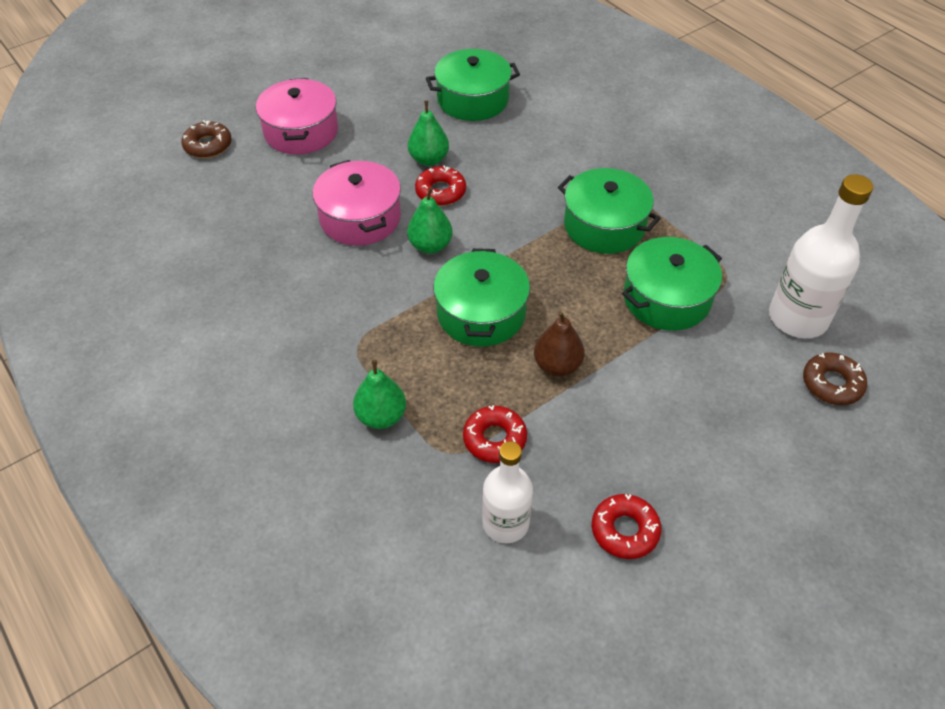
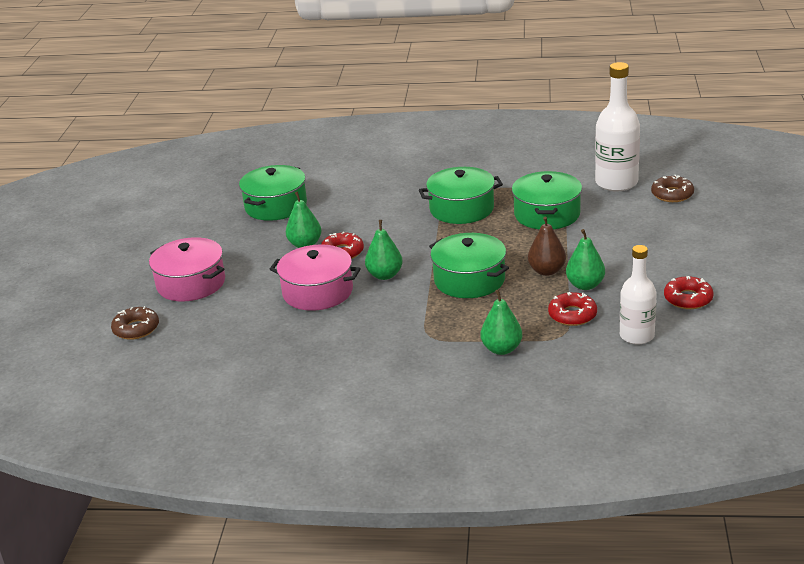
camera: 45 degrees left, 20 degrees down
(561, 416) = (585, 285): none -> green pear

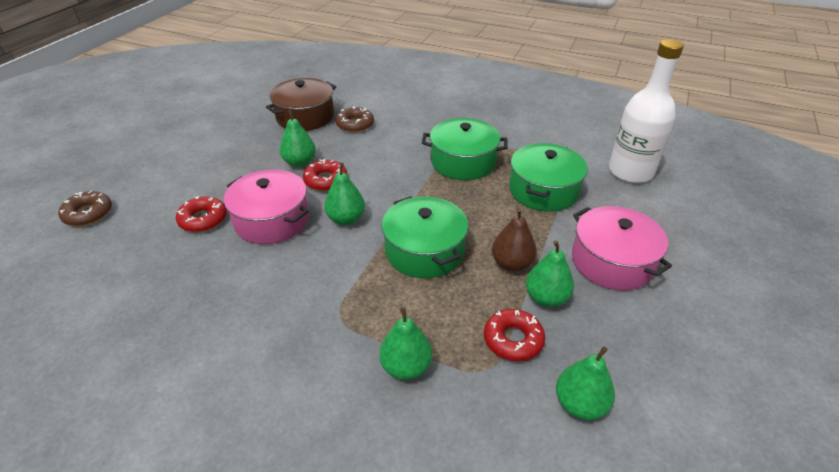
camera: 15 degrees right, 10 degrees up
(191, 283) = (175, 177): pink pot -> pink pot (612, 262)
(276, 206) = (305, 117): green pot -> brown pot
(637, 336) = (580, 404): white bottle -> green pear
(672, 194) = (687, 201): brown donut -> brown donut (355, 124)
(688, 299) = (666, 361): red donut -> red donut (203, 219)

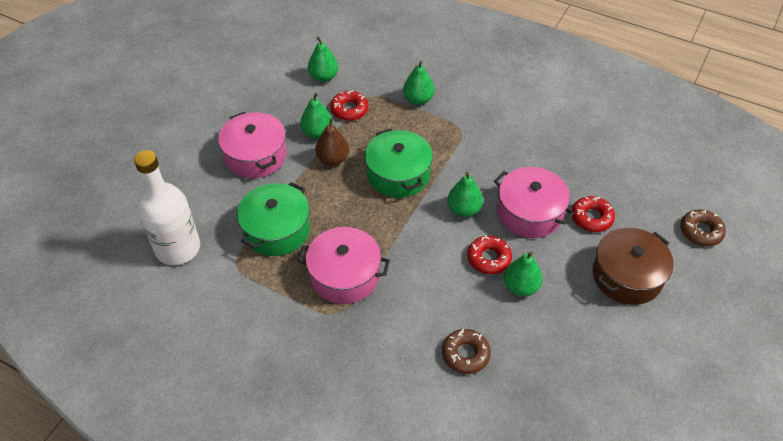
camera: 175 degrees left, 10 degrees up
(305, 117) = (533, 377): brown pot -> brown pot (627, 276)
(463, 162) = (344, 275): green pot -> pink pot

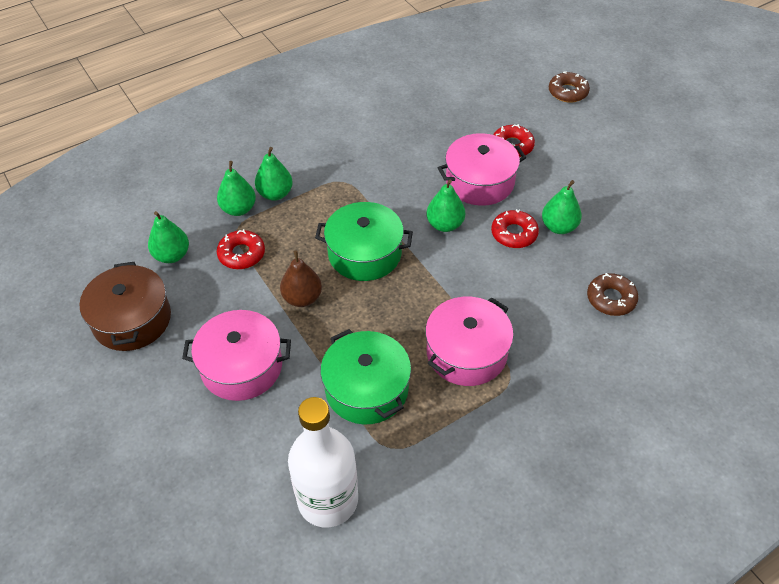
camera: 60 degrees left, 0 degrees up
(317, 133) = (253, 296): green pear -> green pear (238, 209)
(627, 276) = (586, 155): brown pot -> brown pot (132, 320)

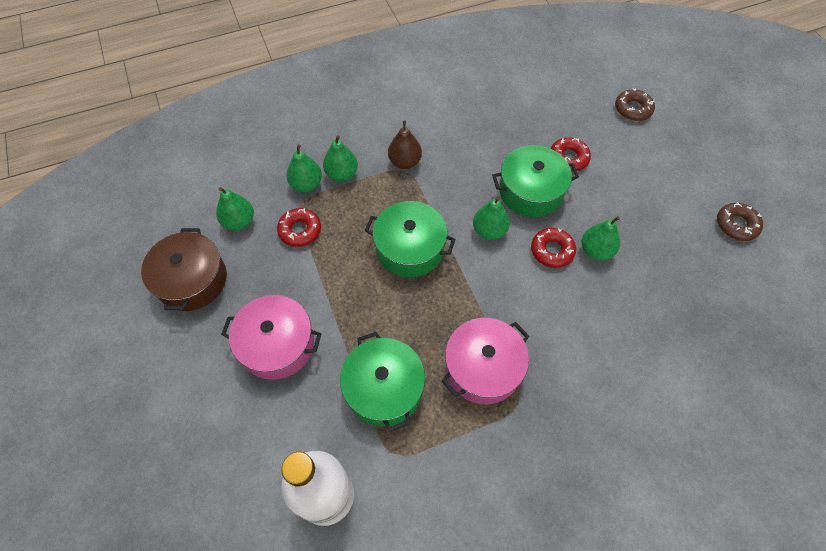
camera: 10 degrees right, 10 degrees up
(302, 298) = (345, 284): brown pear -> brown pear (405, 162)
(480, 182) = (530, 191): pink pot -> green pot
(611, 299) = (630, 335): brown donut -> brown donut (736, 225)

